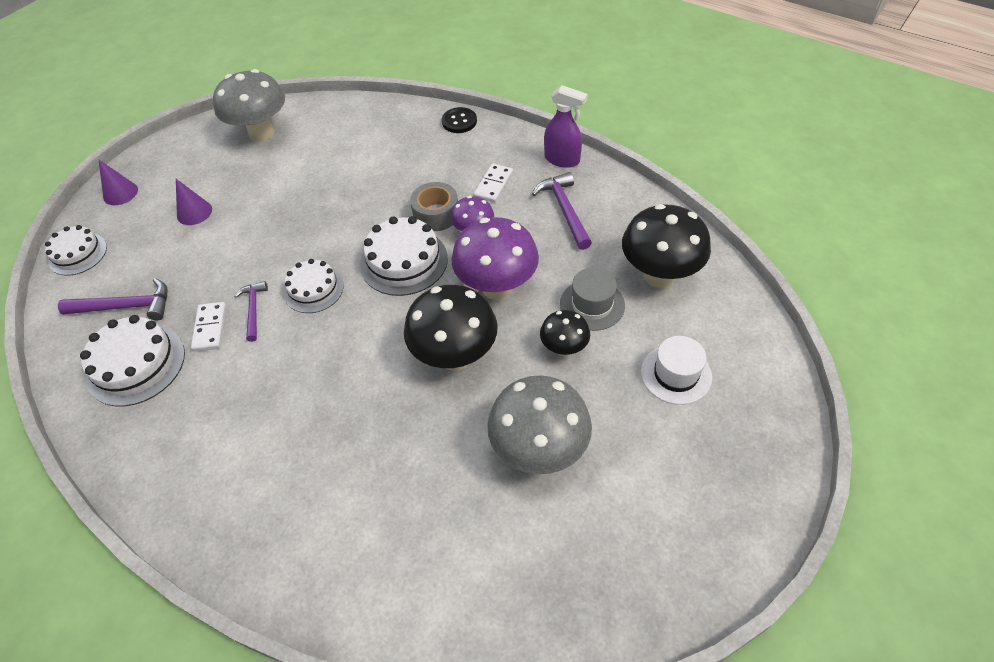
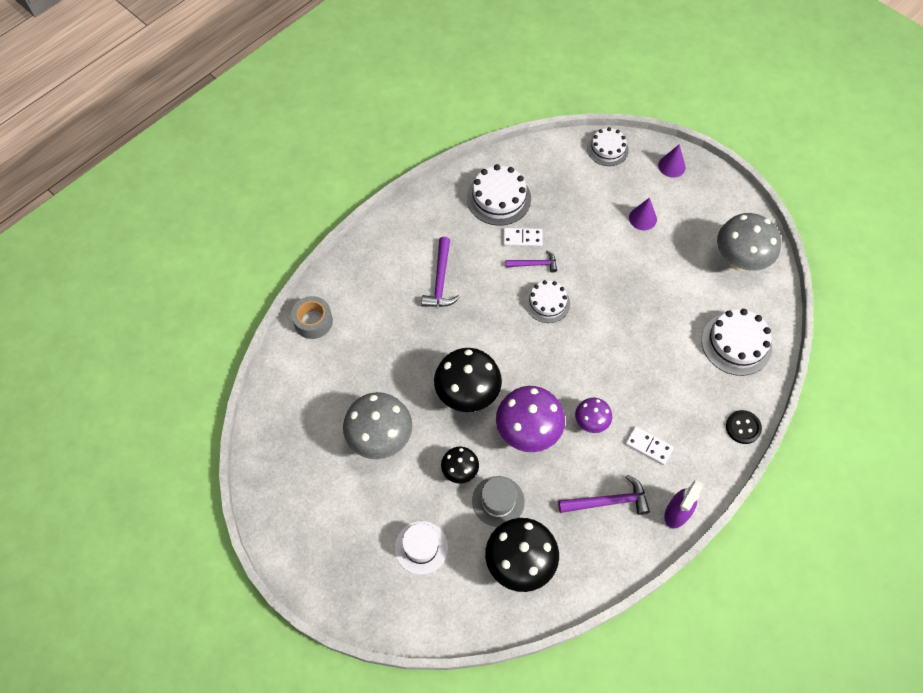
camera: 95 degrees right, 10 degrees up
(126, 307) = (551, 186): purple hammer -> purple hammer (440, 280)
(404, 261) = (566, 366): white cake -> white cake (736, 343)
(436, 214) = (617, 395): grey tape -> grey tape (313, 321)

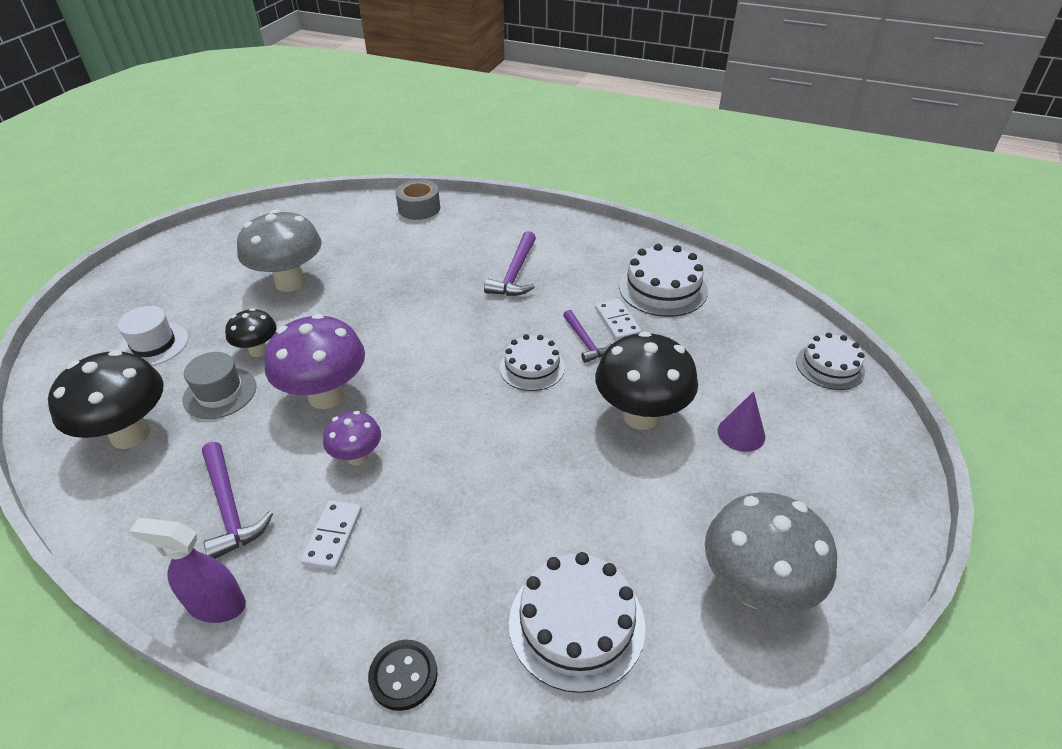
camera: 70 degrees right, 20 degrees down
(440, 280) = (515, 273): purple hammer -> purple hammer turned 60 degrees counterclockwise
(467, 394) = (366, 331): black mushroom -> black mushroom (641, 416)
(671, 166) = (869, 446): purple cone -> none

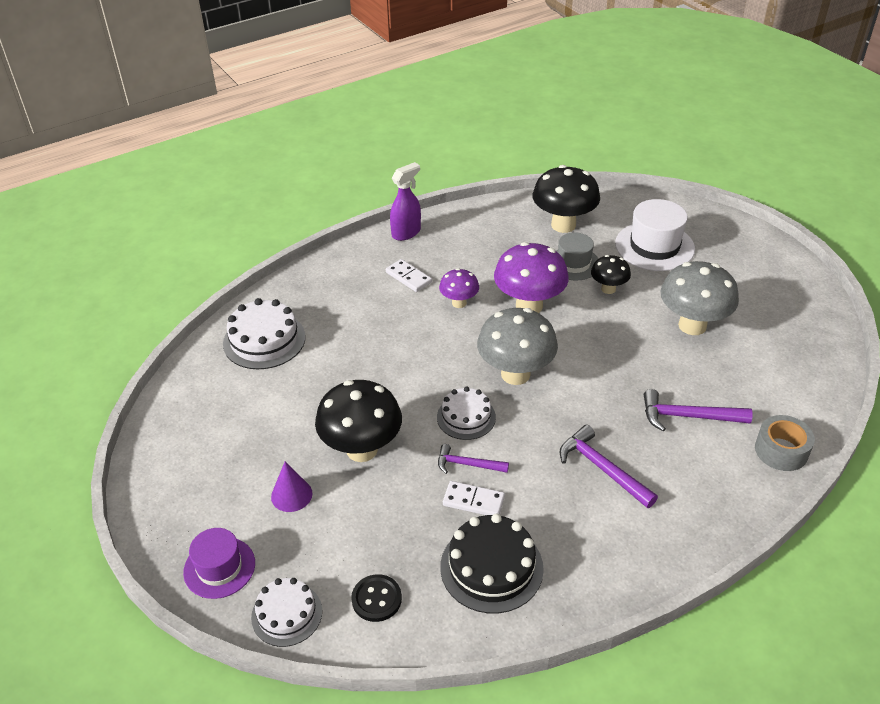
camera: 125 degrees right, 0 degrees up
(154, 345) = (654, 246): white hat -> white hat, size x1.53
(229, 508) = (466, 248): purple hammer -> purple hammer (688, 416)
(403, 675) = (306, 276): black button -> black button (376, 599)
(663, 288) = (491, 567): white cake -> black cake
(755, 588) = (199, 419): grey mushroom -> grey mushroom (515, 374)
(857, 432) = (219, 567): none -> purple hat

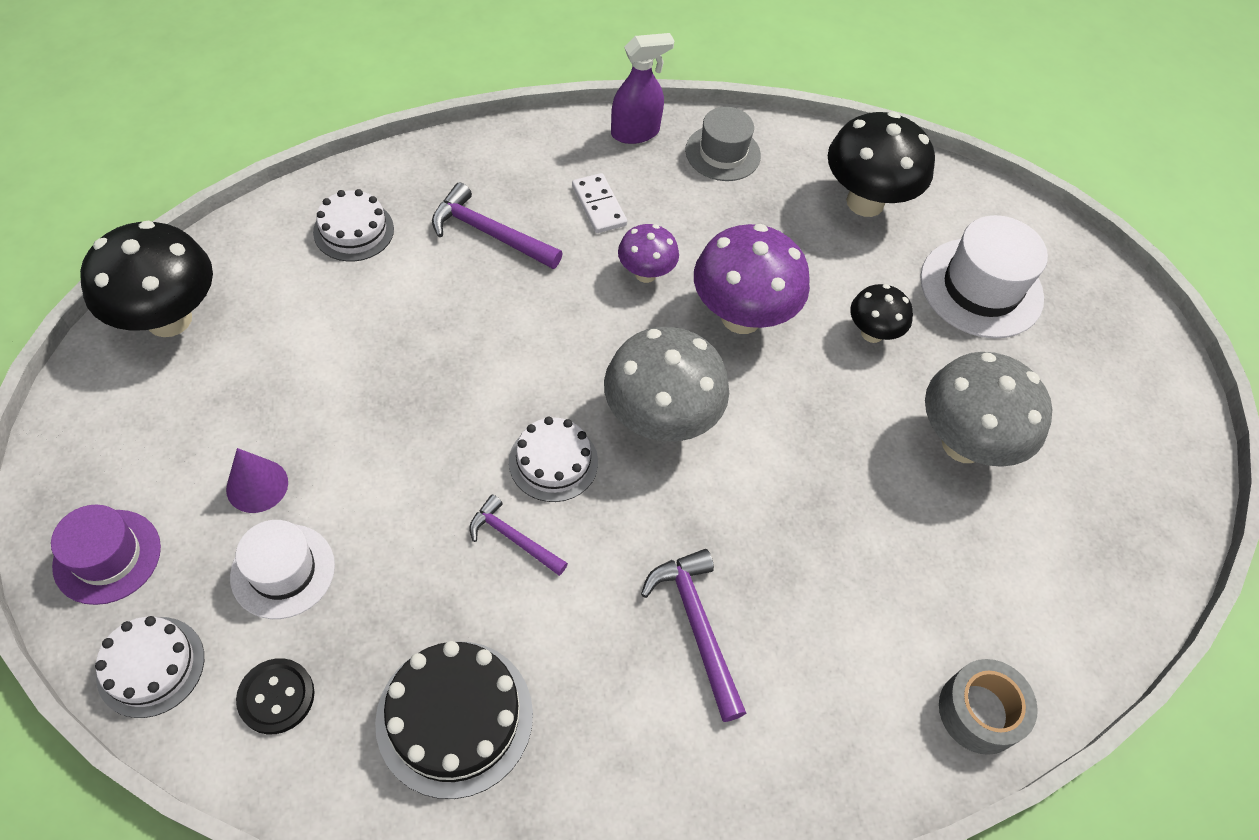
camera: 15 degrees right, 15 degrees up
(264, 340) = (353, 230): white cake -> white cake, size x0.66
(337, 533) = (283, 571): none -> white hat
(362, 449) = (386, 454): black mushroom -> black mushroom (169, 319)
(473, 501) = (489, 600): white domino -> none
(573, 263) = (844, 272): grey hat -> grey hat (723, 153)
(688, 416) = (870, 594): purple hammer -> purple hammer (489, 233)

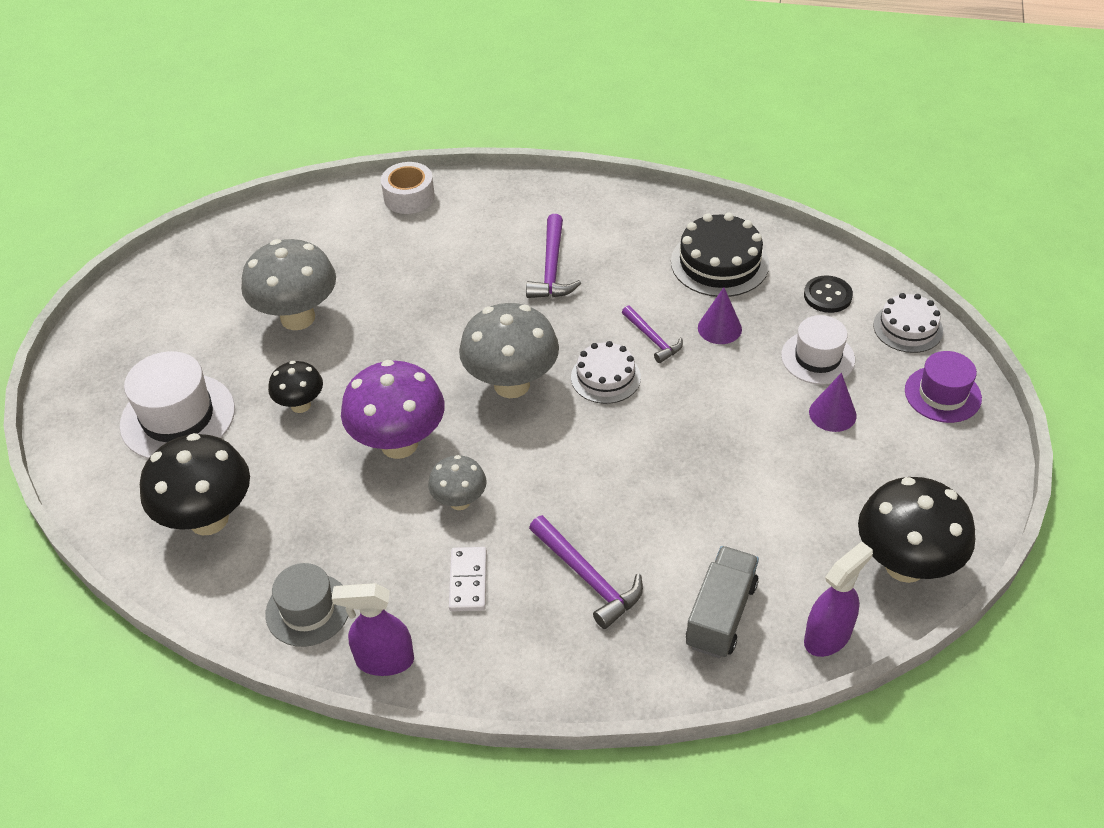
camera: 150 degrees left, 10 degrees down
(248, 235) = (828, 636): none -> purple spray bottle
(353, 230) = (721, 615): white cake -> grey truck
(427, 584) = (719, 328): none -> purple cone
(645, 273) = (460, 501): purple mushroom -> grey mushroom
(979, 711) = (409, 197): grey tape -> white tape

